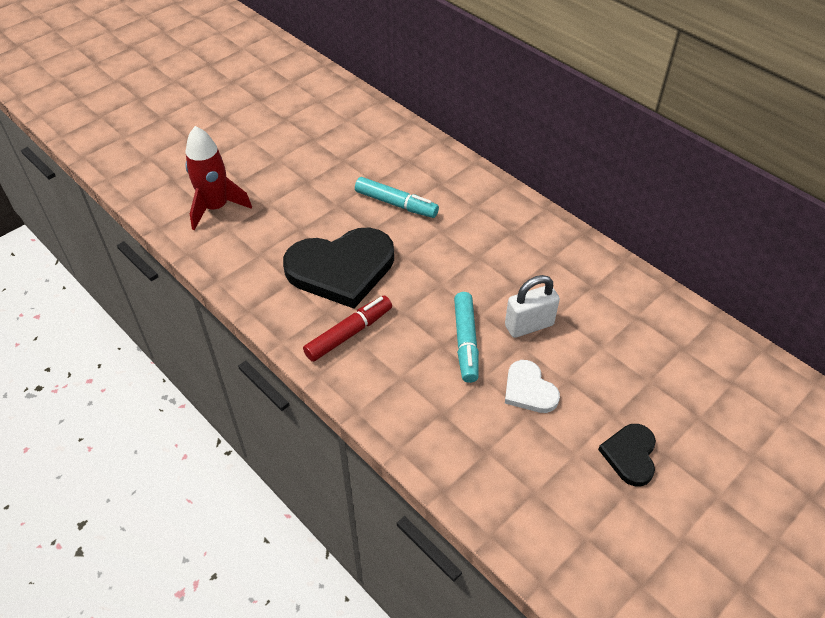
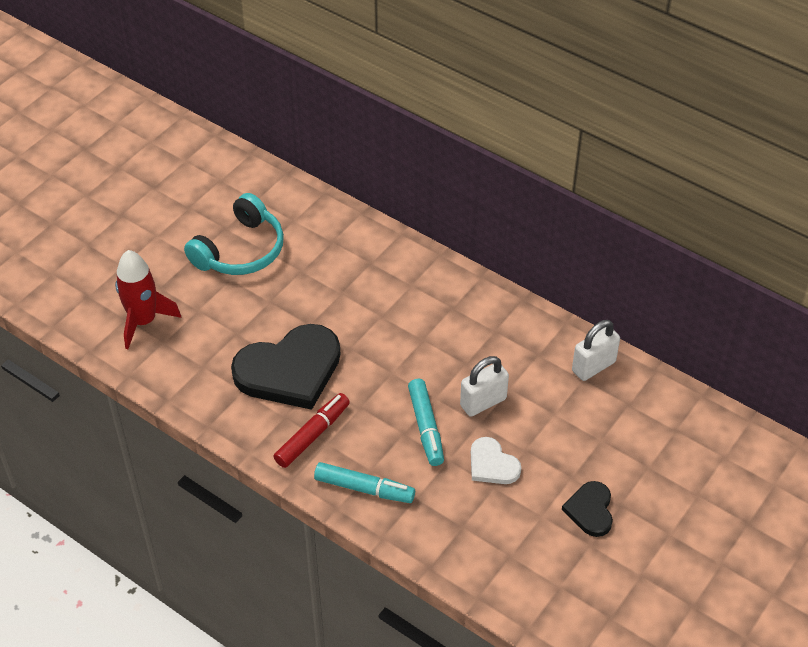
camera: 10 degrees left, 0 degrees up
(322, 159) = (241, 250): none -> turquoise headphones
(396, 204) = (329, 292): turquoise marker -> turquoise marker (364, 489)
(648, 305) = (593, 366): none -> white padlock

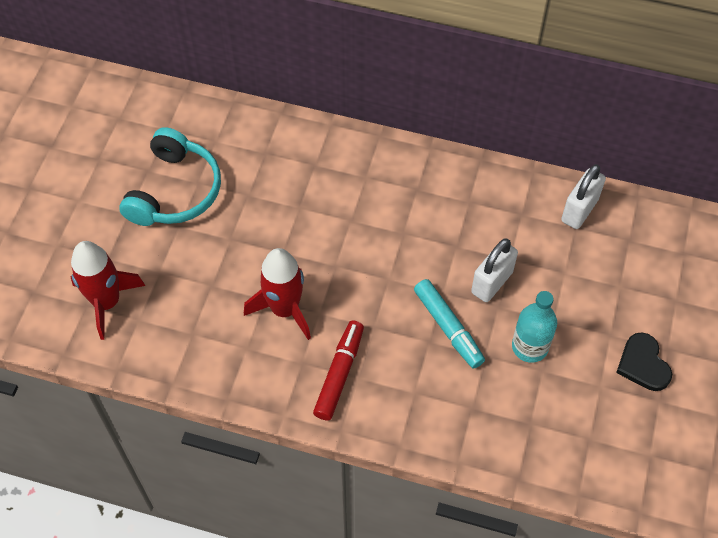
camera: 20 degrees left, 10 degrees up
(290, 370) = (285, 309): black heart -> red rocket
(364, 489) = (417, 415): turquoise marker -> none
(492, 464) = (530, 347): white heart -> turquoise bottle

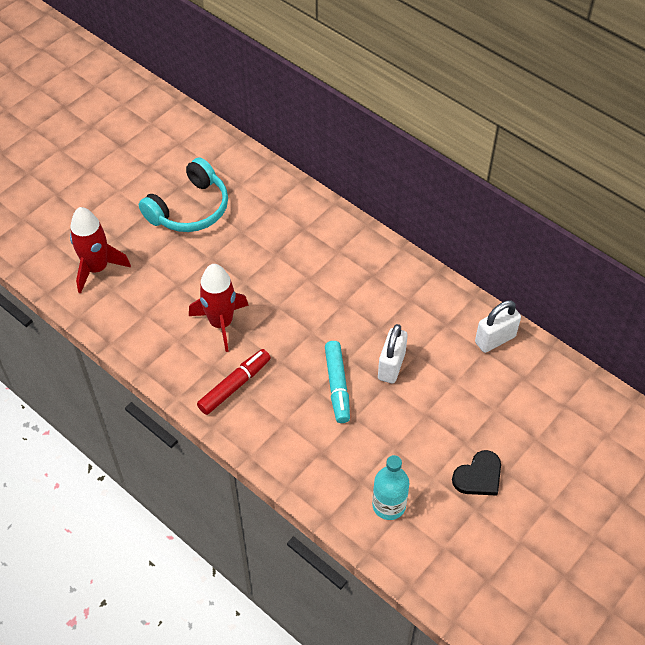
camera: 25 degrees right, 5 degrees down
(492, 282) = (391, 366): white padlock -> white padlock turned 45 degrees counterclockwise
(530, 347) = (393, 425): turquoise bottle -> turquoise bottle (389, 505)
(643, 364) = (478, 476): black heart -> black heart turned 135 degrees counterclockwise

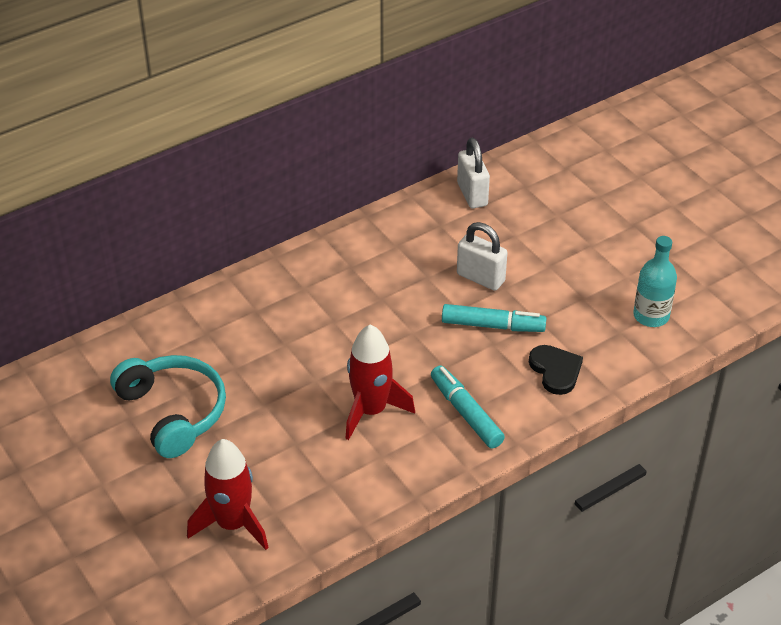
camera: 75 degrees left, 10 degrees down
(235, 385) = (466, 413): red marker -> turquoise marker
(478, 476) = (631, 244): black heart -> black heart (555, 370)

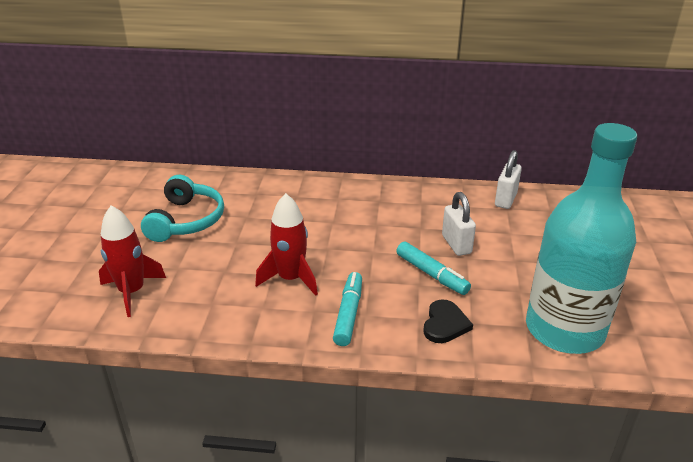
camera: 40 degrees right, 10 degrees down
(651, 316) = (564, 329): turquoise bottle -> turquoise bottle, size x2.26

